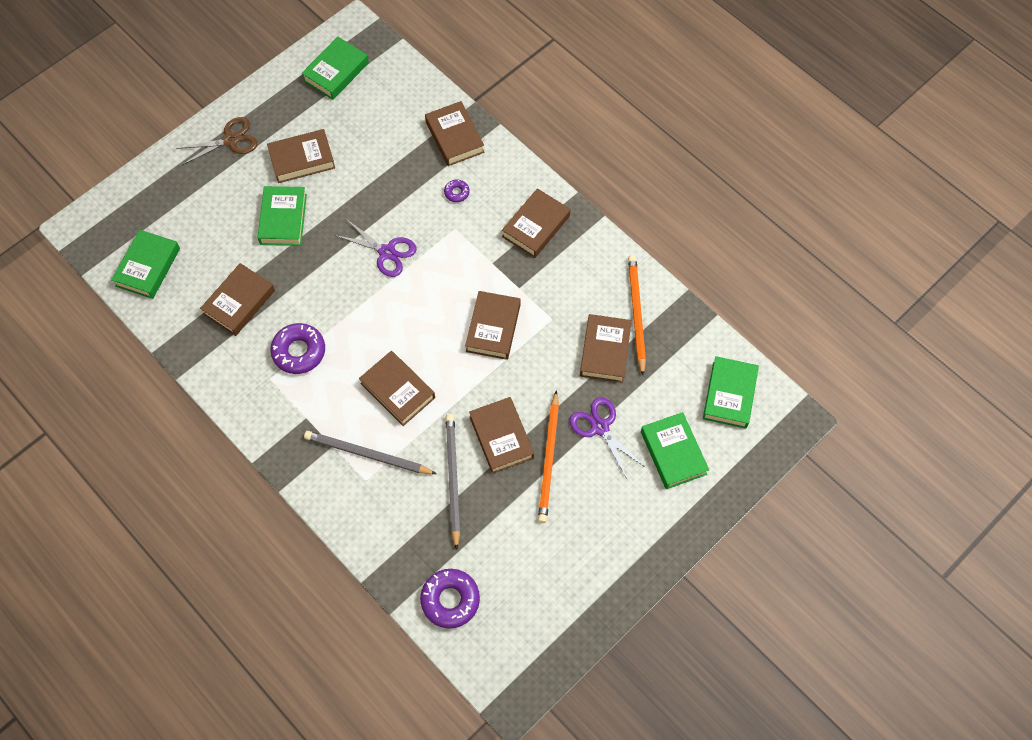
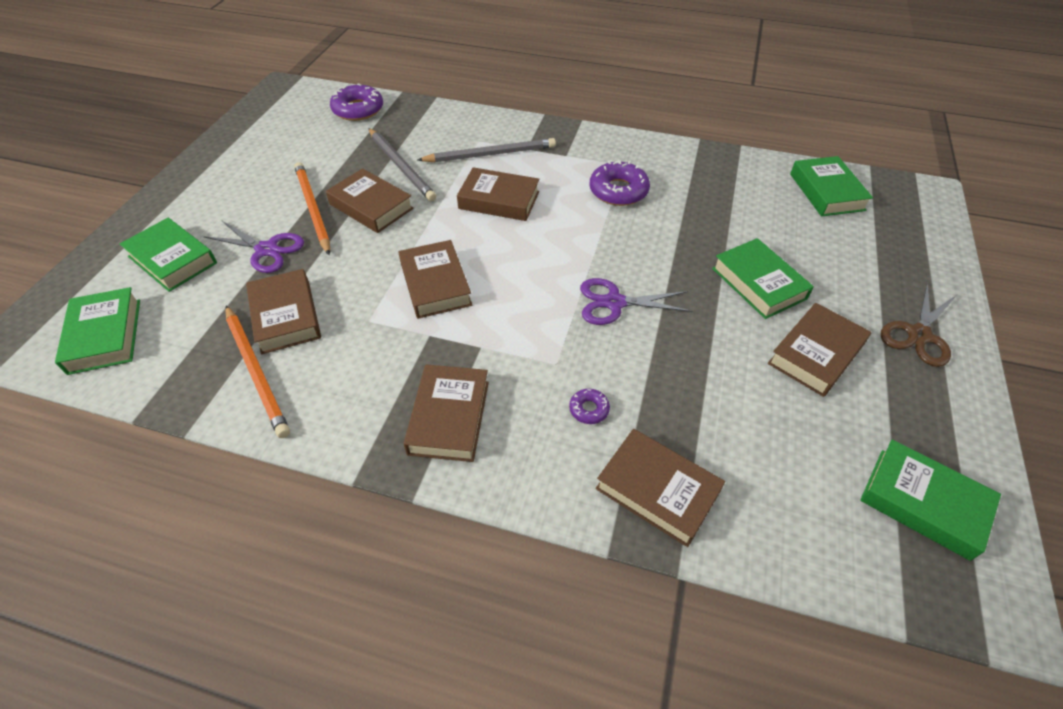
camera: 150 degrees right, 15 degrees down
(239, 302) = (713, 201): brown book -> none
(336, 72) = (923, 503): green book -> green book turned 60 degrees counterclockwise

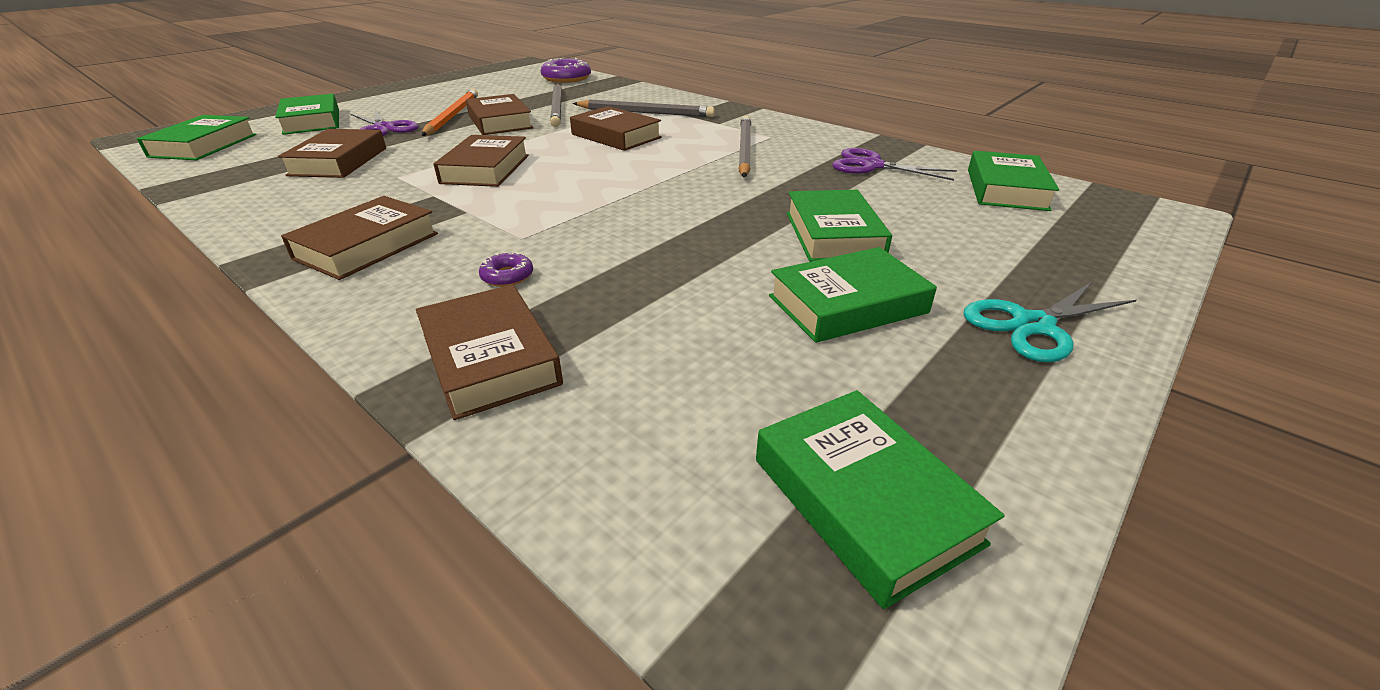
camera: 25 degrees right, 15 degrees down
(256, 372) = (266, 184): orange pencil -> none
(614, 303) = (641, 213): purple scissors -> purple scissors (871, 165)
(618, 191) = (744, 149): purple donut -> grey pencil
(816, 354) = (847, 304): brown book -> green book
(918, 335) = (1033, 325): brown scissors -> turquoise scissors

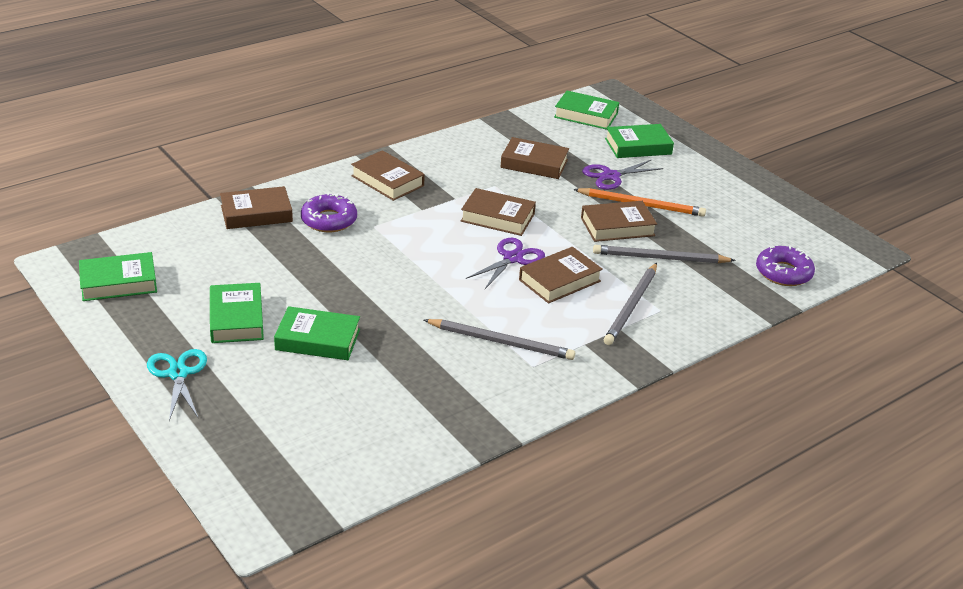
camera: 100 degrees right, 0 degrees up
(507, 276) = (329, 220): purple donut -> purple donut, size x2.00
(871, 165) = (434, 402): purple scissors -> purple scissors (512, 258)
(1006, 189) = (350, 459): green book -> none

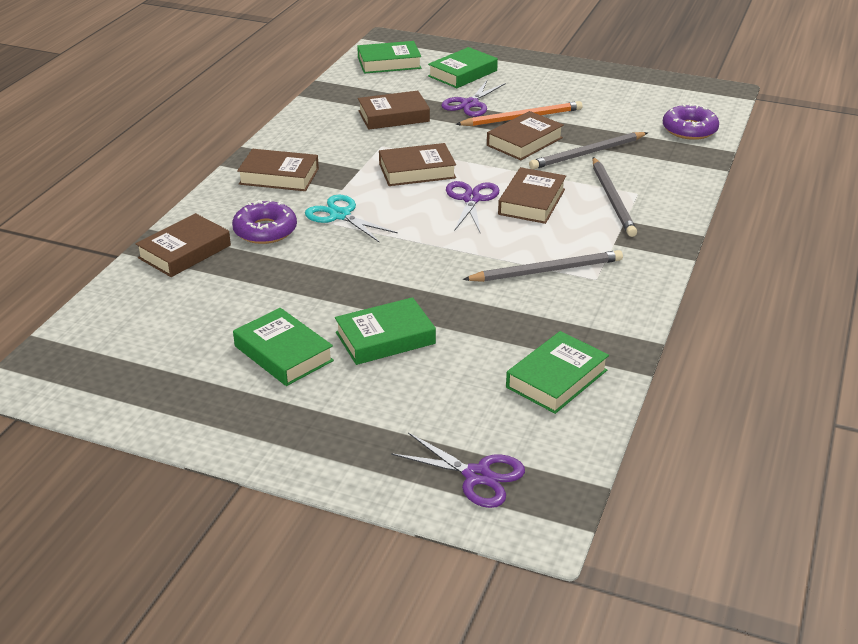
camera: 30 degrees left, 0 degrees up
(118, 282) = (115, 372): green book -> green book (556, 378)
(178, 374) = (287, 429): turquoise scissors -> turquoise scissors (340, 215)
(261, 470) = (477, 476): none -> purple scissors

